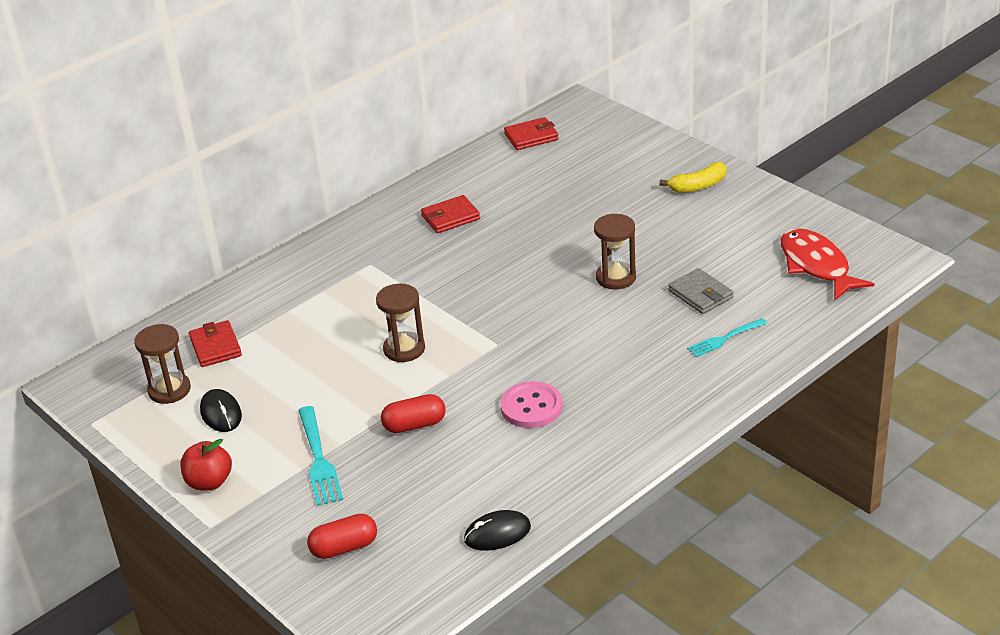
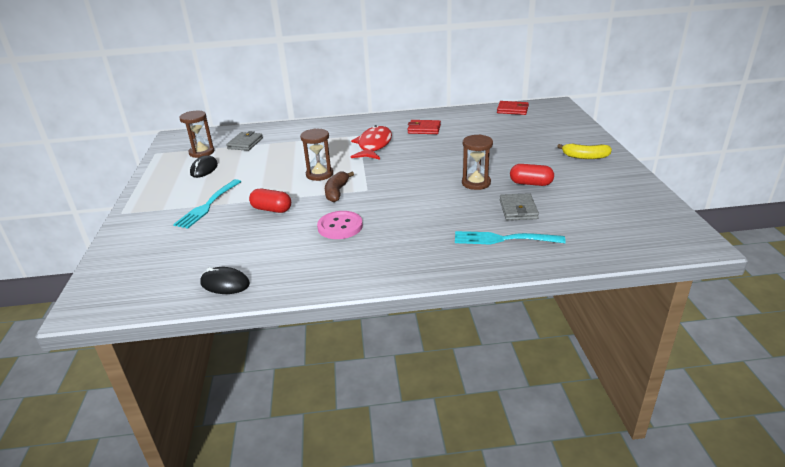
camera: 35 degrees right, 5 degrees down
(209, 482) = (153, 194): red apple -> none
(215, 347) = (245, 143): red wallet -> grey wallet
(344, 548) = (151, 251): red capsule -> red capsule (530, 183)
(463, 364) = (337, 192): none -> brown banana
(725, 338) = (504, 239): turquoise fork -> turquoise fork, size x1.53
(816, 265) = (621, 223): red fish -> red fish (373, 145)

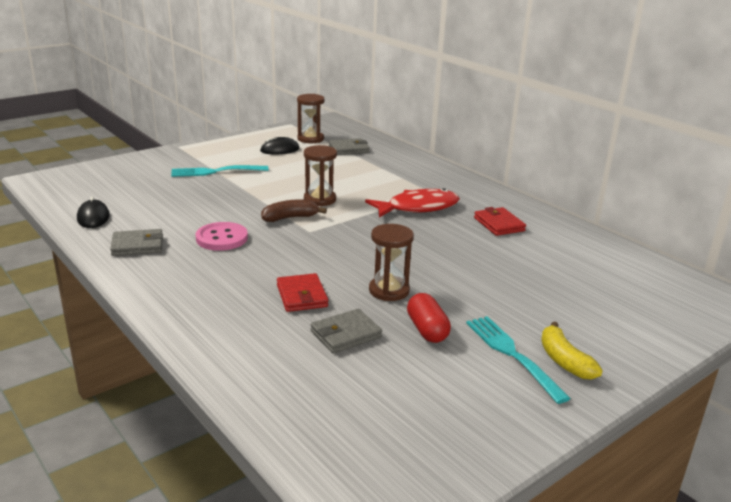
camera: 55 degrees right, 5 degrees down
(271, 209) = (230, 199): red capsule -> none
(311, 268) = (137, 246): none -> grey wallet
(504, 239) = (264, 339): turquoise fork -> turquoise fork (513, 355)
(512, 110) = (649, 269): red wallet -> red wallet (302, 296)

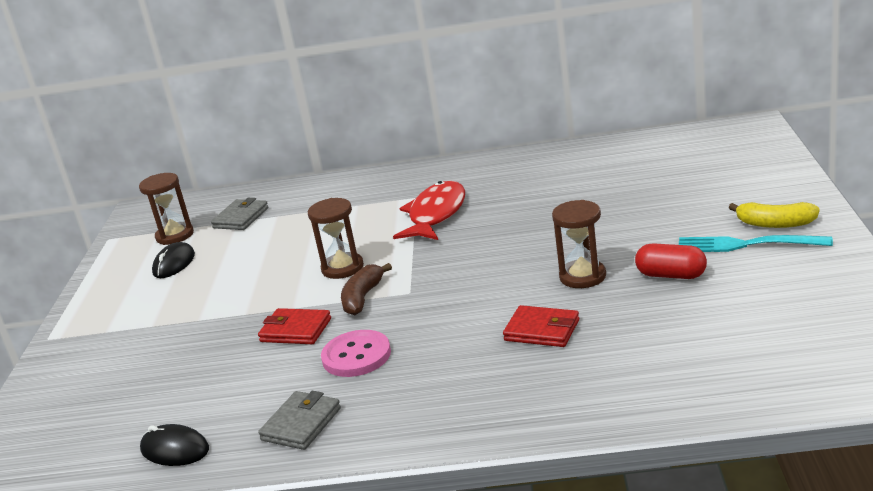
camera: 45 degrees left, 0 degrees up
(216, 171) = (171, 323): turquoise fork -> none
(345, 334) = (639, 322): grey wallet -> none
(499, 224) = (521, 182): red wallet -> red wallet (295, 330)

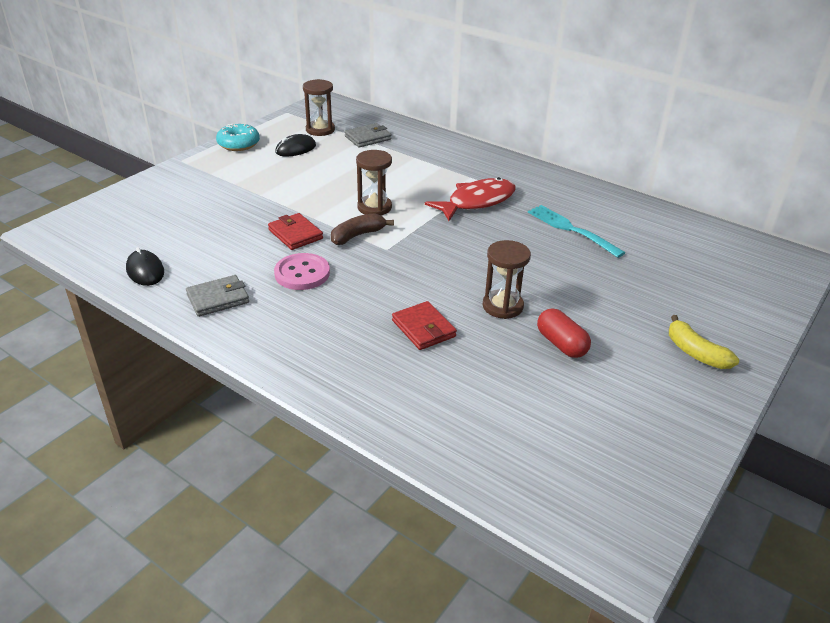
camera: 30 degrees right, 10 degrees up
(97, 291) = (238, 144): none -> turquoise donut
(747, 244) = (650, 356): turquoise fork -> turquoise fork (572, 230)

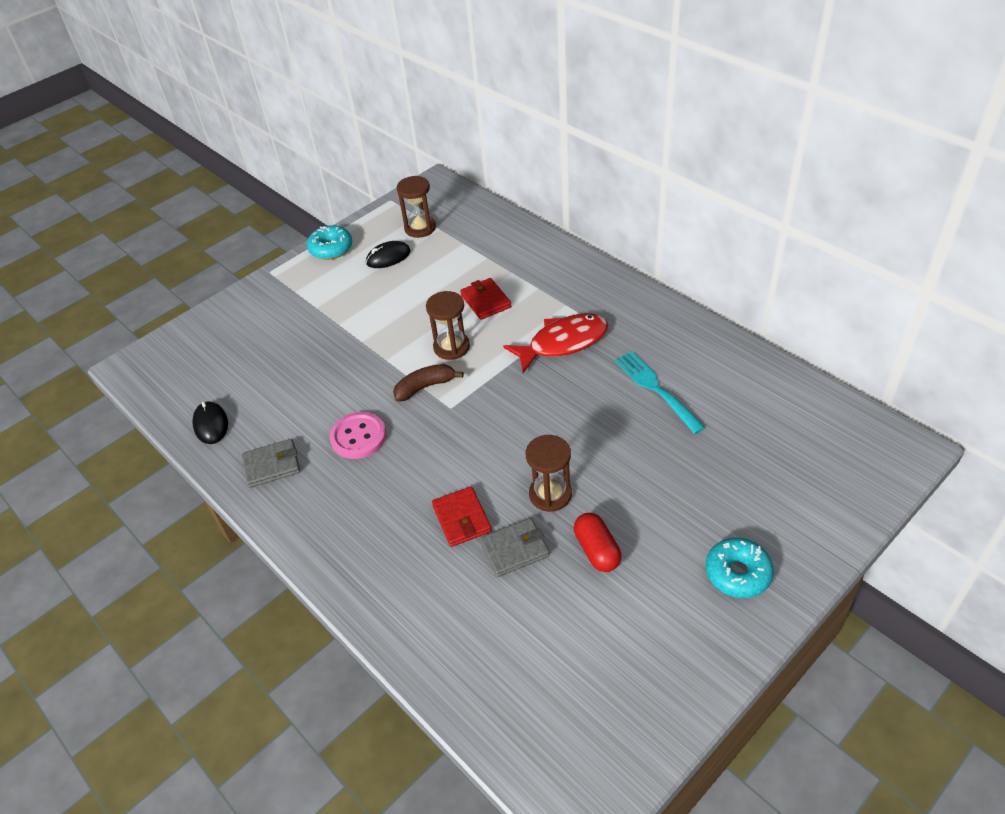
camera: 15 degrees right, 10 degrees up
(295, 234) = (363, 382): red wallet -> red wallet (486, 301)
(368, 138) = (468, 241): grey wallet -> grey wallet (514, 549)
(695, 353) = (737, 573): yellow banana -> turquoise donut

